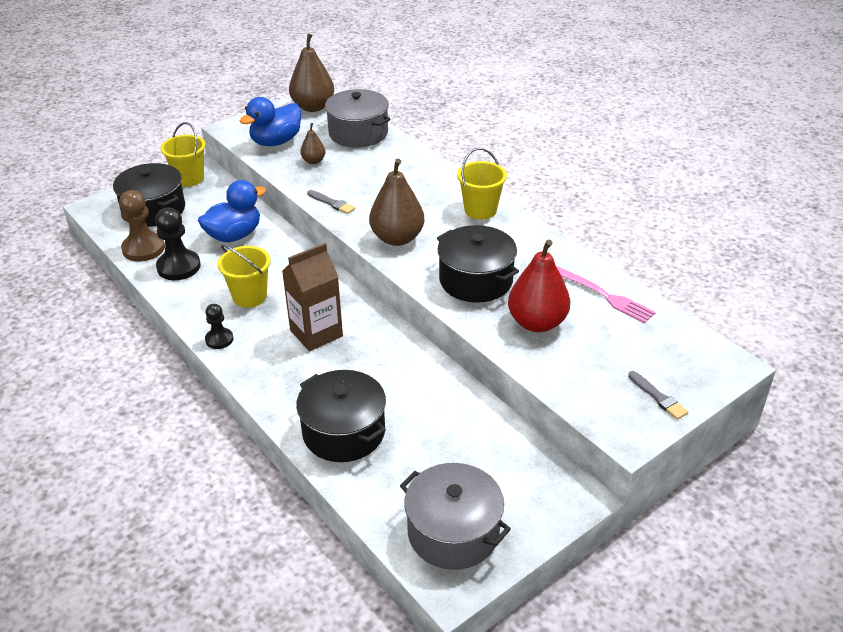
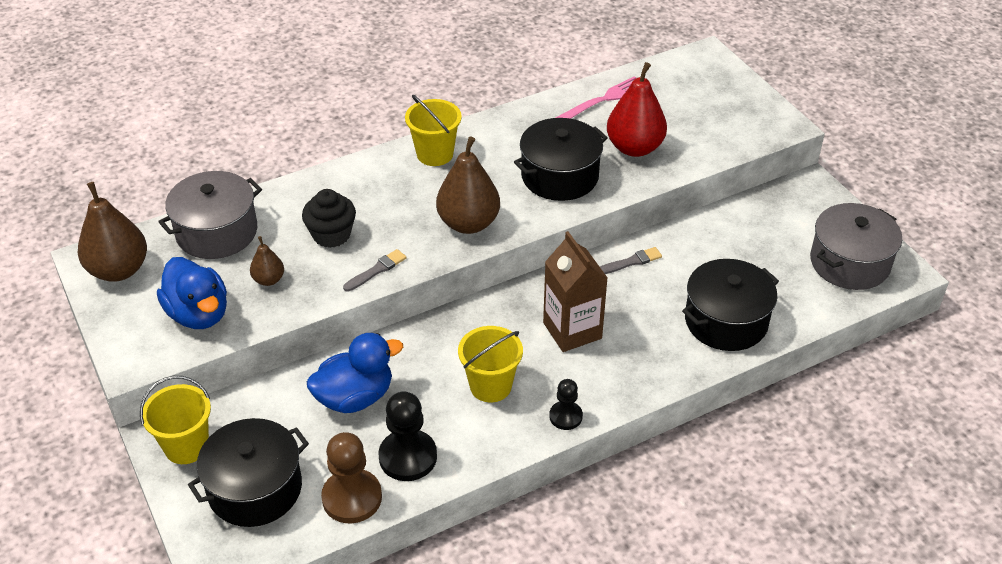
camera: 80 degrees left, 5 degrees up
(234, 235) = (355, 397): blue duck -> blue duck turned 90 degrees clockwise
(367, 178) = (331, 235): none -> black cupcake
(658, 397) = (741, 100): grey brush -> grey brush (631, 262)

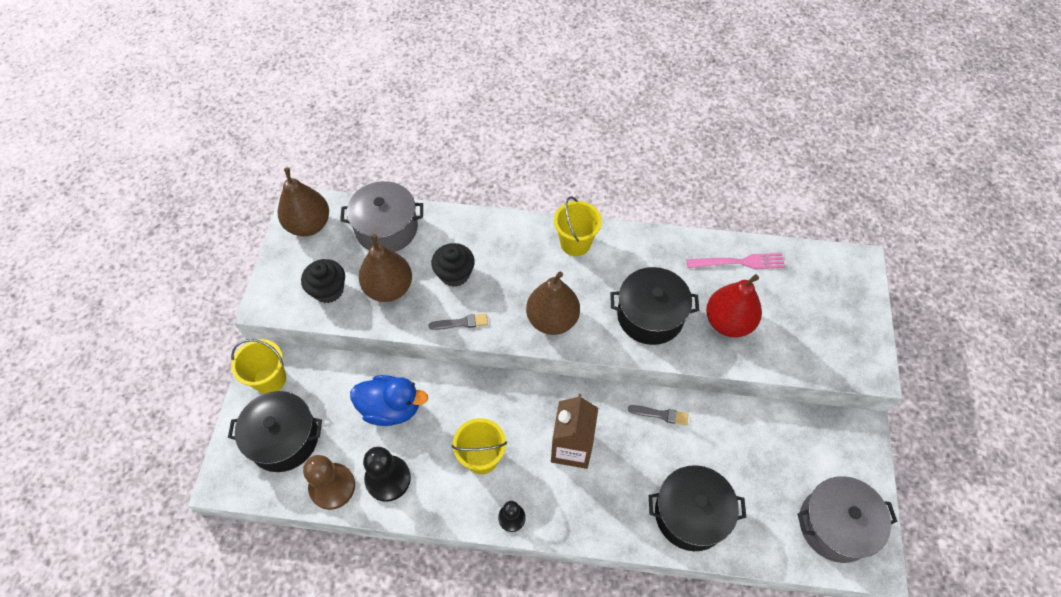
camera: 35 degrees right, 15 degrees up
(199, 314) = (328, 290): blue duck -> black cupcake
(269, 280) = (389, 288): brown pear -> brown pear, size x1.96

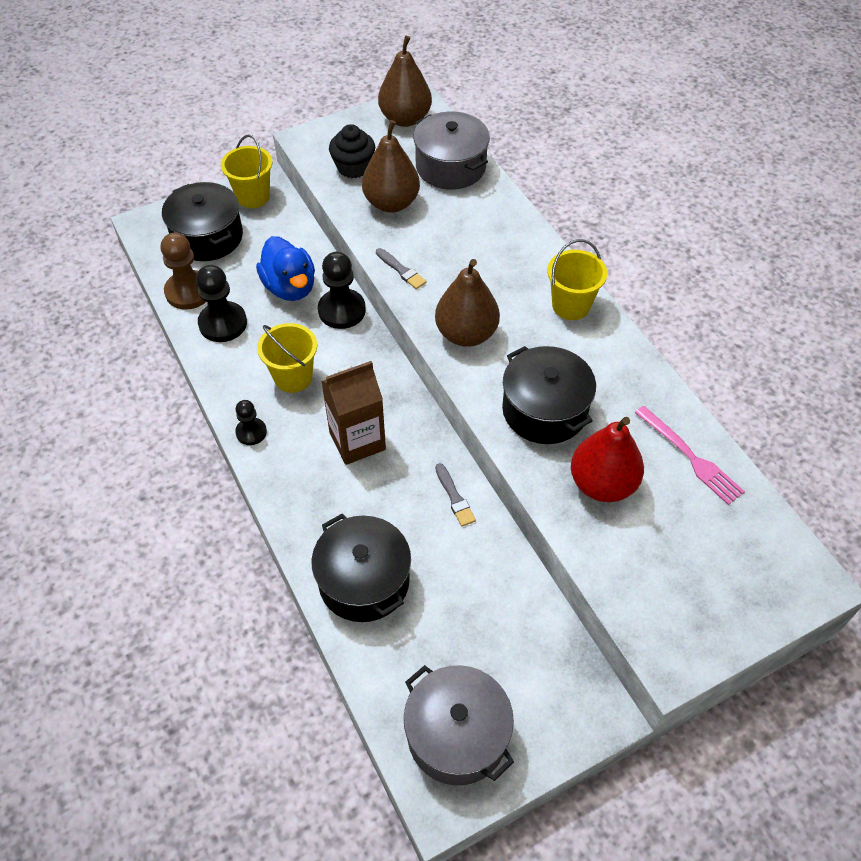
camera: 55 degrees right, 5 degrees down
(444, 386) = (342, 310): none -> black pawn
(455, 274) = (448, 237): black cupcake -> none

